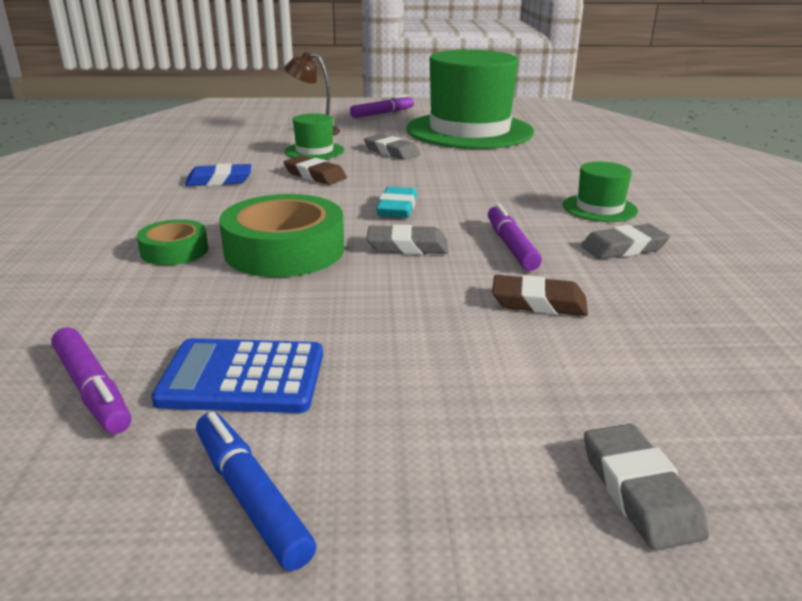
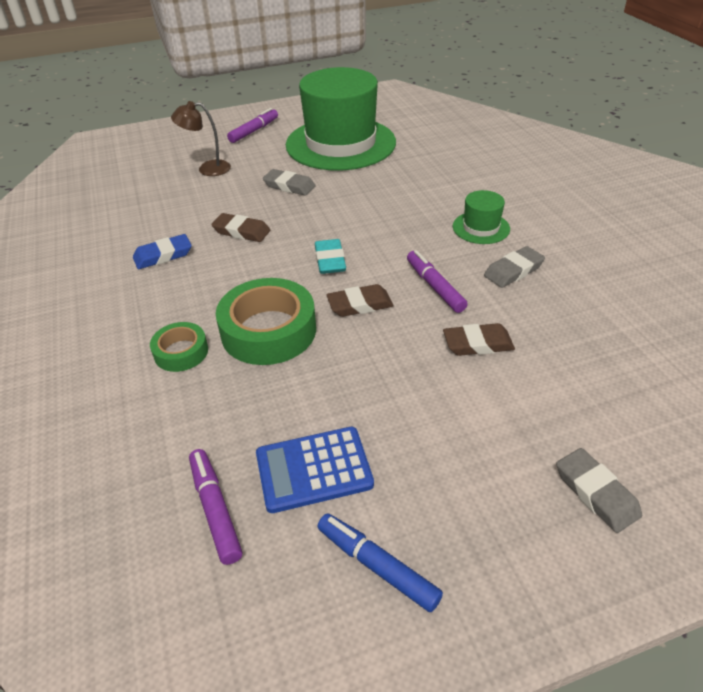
camera: 15 degrees left, 15 degrees up
(92, 389) = (215, 510): purple marker -> purple marker turned 150 degrees counterclockwise
(314, 151) = (223, 198): green hat -> none
(407, 246) = (360, 304): grey eraser -> brown eraser

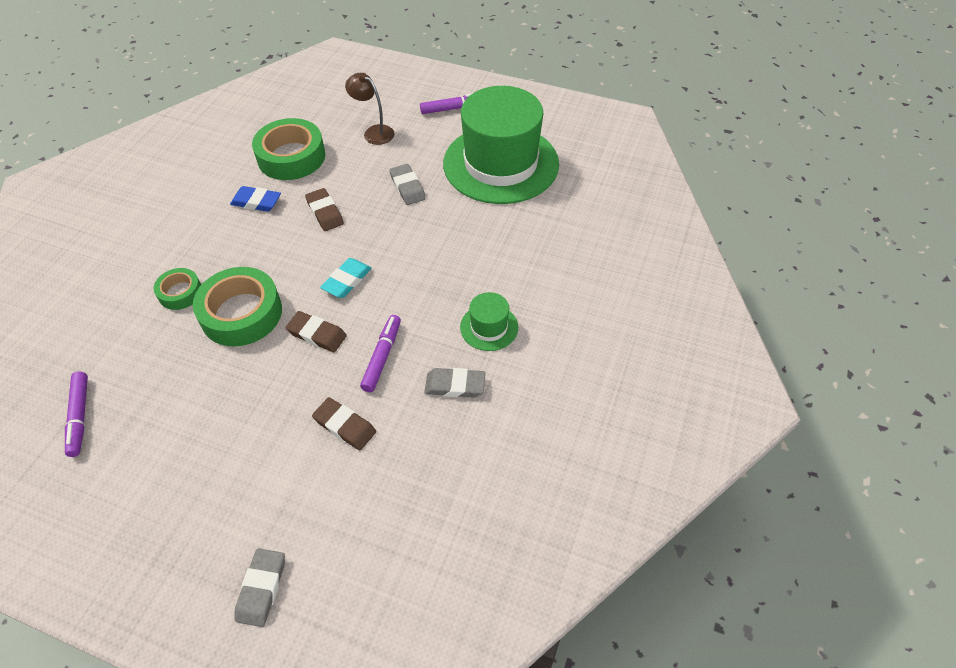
camera: 40 degrees right, 10 degrees up
(152, 214) = (291, 157): none -> green tape
(215, 510) = (80, 416): purple marker -> purple marker turned 150 degrees clockwise
(314, 469) = (148, 434): blue calculator -> none
(377, 566) = (105, 519): blue marker -> none

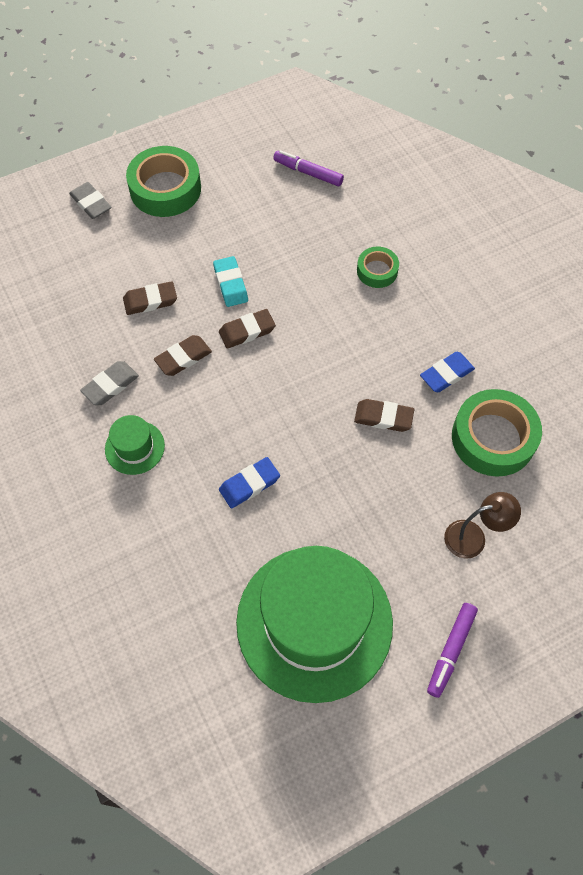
camera: 130 degrees right, 10 degrees up
(241, 313) = (316, 297): green tape -> green tape (165, 189)
(347, 280) = (283, 383): turquoise eraser -> turquoise eraser (230, 284)
(382, 357) = (183, 358): purple marker -> brown eraser
(407, 187) = (357, 507): grey eraser -> none
(447, 246) = (249, 484): none -> blue eraser

